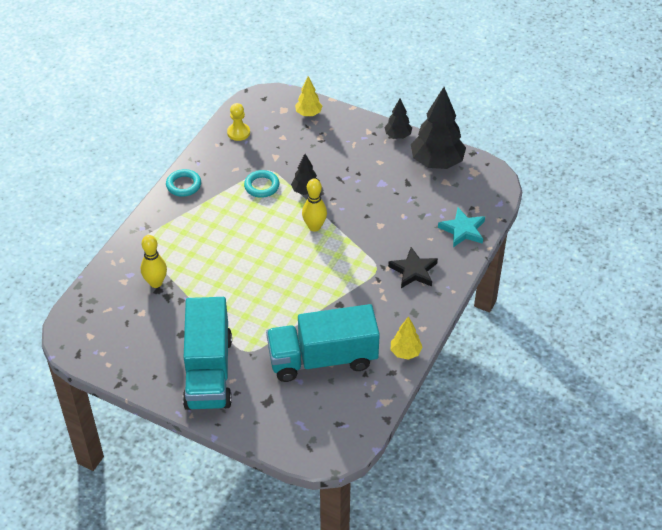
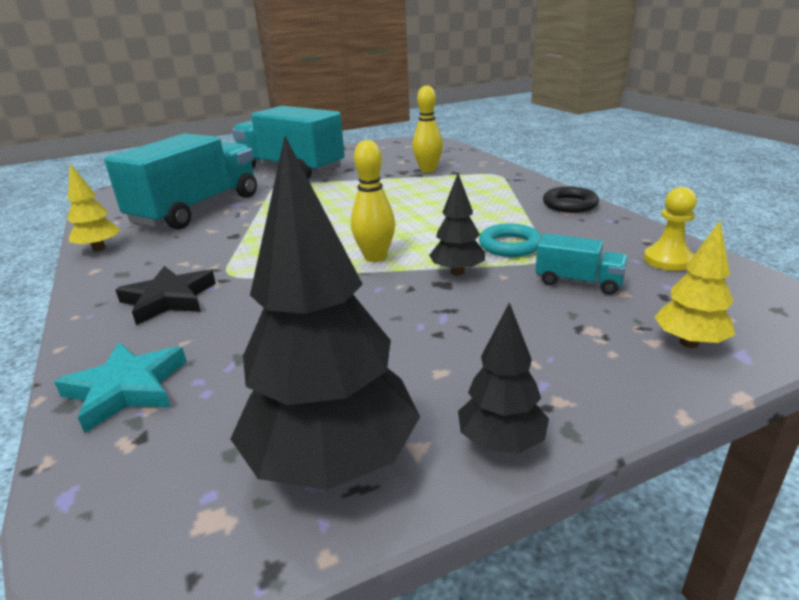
camera: 130 degrees right, 20 degrees down
(183, 185) = (570, 204): turquoise ring -> black ring
(283, 152) = (578, 282): none -> turquoise truck

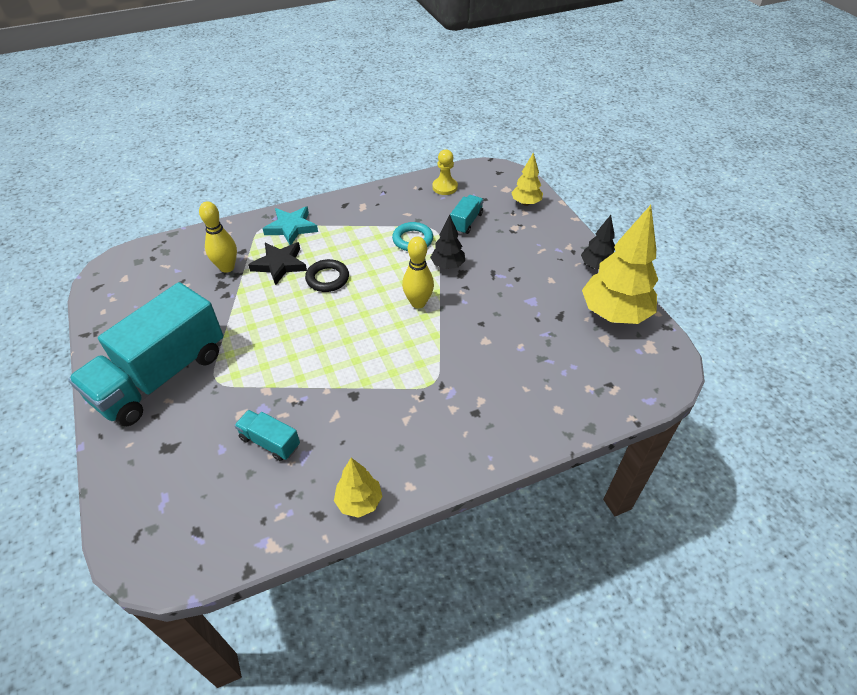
camera: 90 degrees left, 20 degrees up
(126, 389) = (574, 403): turquoise star -> turquoise star (291, 228)
(169, 299) = (469, 412): black star -> black star (280, 264)
(197, 209) = (270, 442): turquoise truck -> turquoise truck, size x0.43
(332, 461) = (614, 314): black tree -> yellow tree
(570, 204) = (349, 203): black ring -> black ring (327, 278)

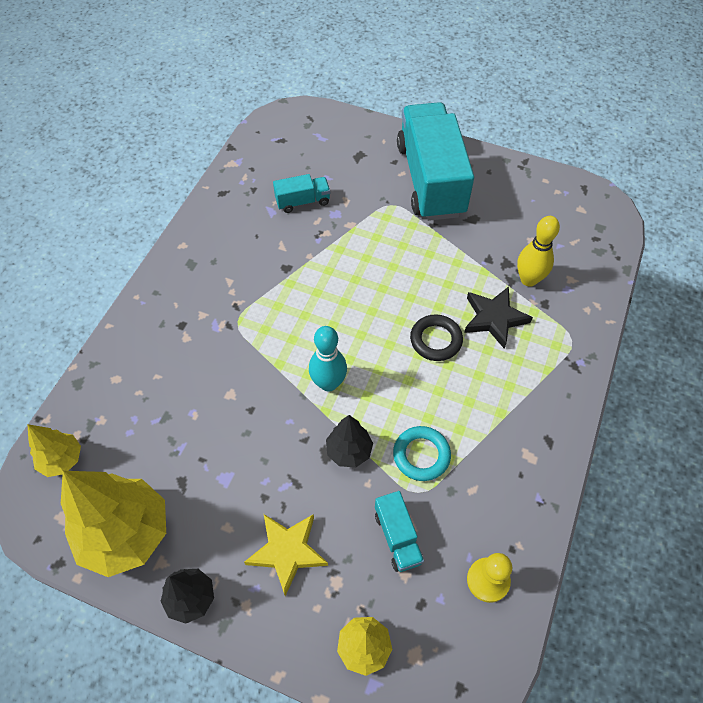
camera: 135 degrees right, 10 degrees up
(291, 228) = (548, 364): turquoise star -> none
(359, 502) = (205, 215): yellow tree -> yellow tree (62, 460)
(418, 303) = (328, 383): yellow bowling pin -> turquoise bowling pin
(527, 251) = (287, 551): none -> yellow star

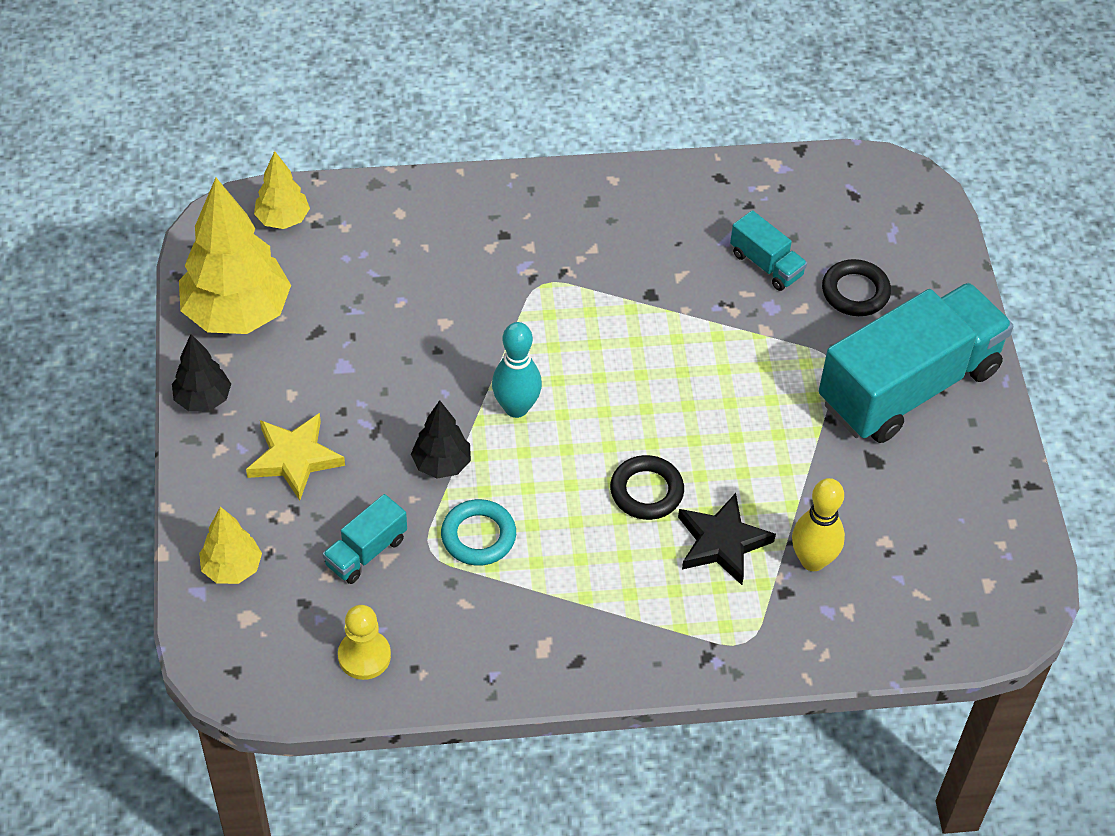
camera: 60 degrees right, 5 degrees down
(350, 171) = (855, 292): none -> black ring

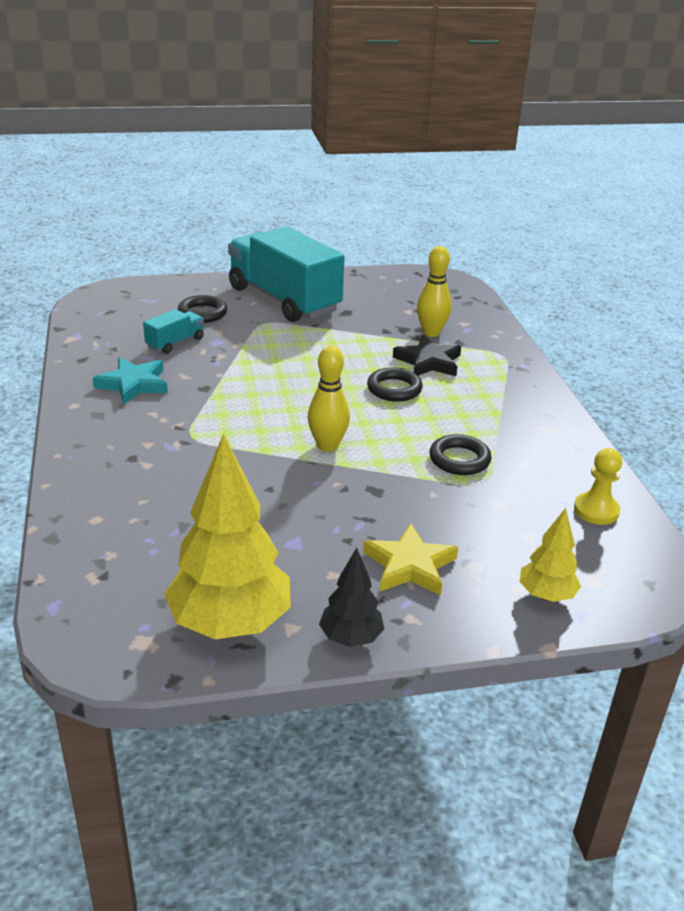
camera: 95 degrees left, 20 degrees down
(283, 219) = (93, 600): yellow tree -> none
(366, 552) = (496, 516): turquoise truck -> none
(441, 464) = (394, 480): black tree -> none
(478, 536) = (459, 459): turquoise ring -> black ring
(516, 408) = (327, 446): turquoise bowling pin -> yellow bowling pin
(659, 228) = (133, 384): none -> turquoise star

